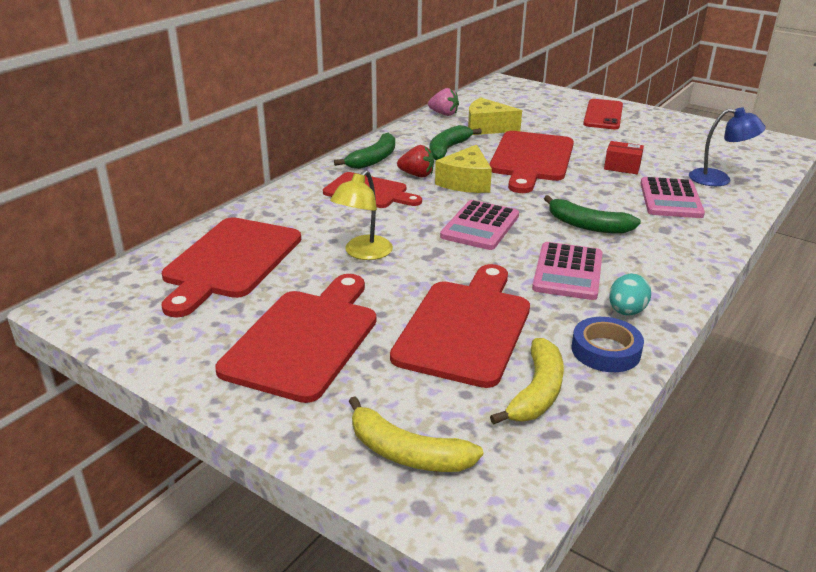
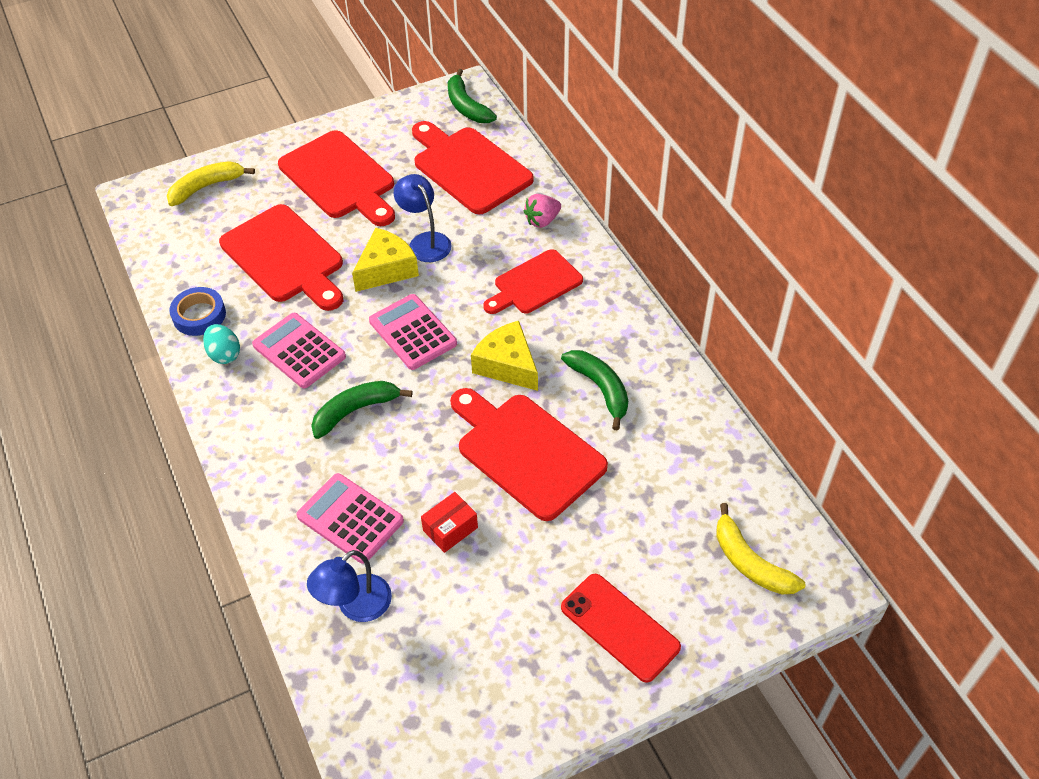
camera: 120 degrees right, 20 degrees up
(363, 253) = (425, 241): yellow lamp -> blue lamp
(373, 159) = (610, 315): green banana -> green banana (467, 106)
(417, 175) = (549, 334): red strawberry -> none
(444, 114) = (719, 438): pink strawberry -> pink strawberry (542, 220)
(487, 127) = (646, 460): yellow cheese -> yellow cheese (386, 269)
(536, 392) = (197, 260): yellow banana -> yellow banana (750, 562)

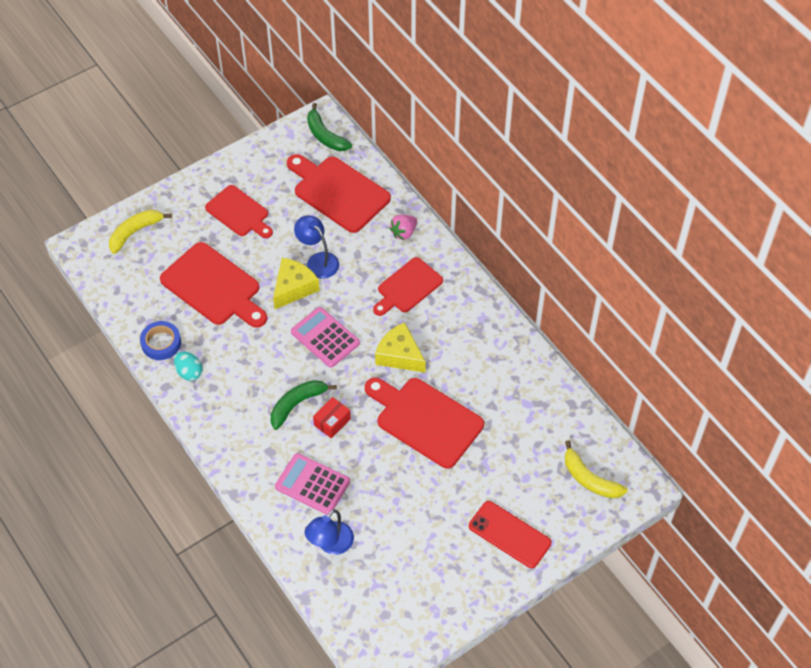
camera: 10 degrees left, 5 degrees up
(299, 351) = (244, 363): pink calculator -> none
(340, 178) = (239, 213): red cutting board -> red cutting board, size x0.66
(450, 529) = (383, 482): red box -> red box (332, 422)
(600, 389) = (469, 365): green banana -> none

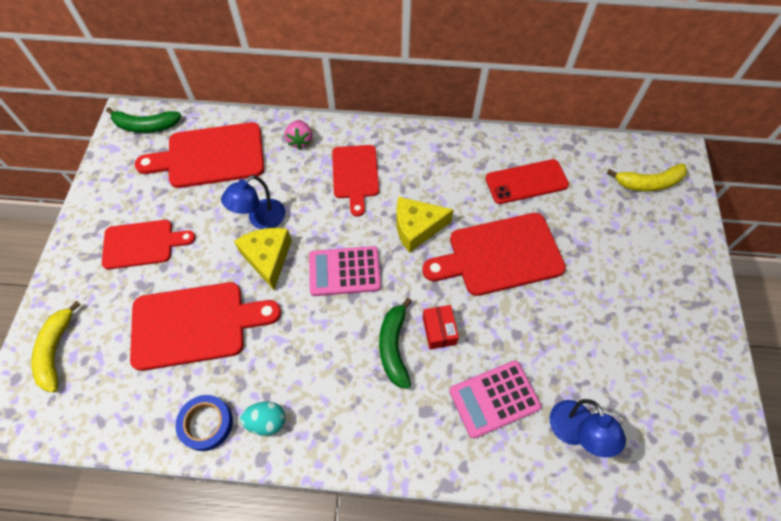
camera: 50 degrees left, 5 degrees up
(318, 261) = (260, 219): blue lamp -> blue lamp turned 45 degrees counterclockwise
(509, 534) = (665, 274): red phone -> red phone (526, 182)

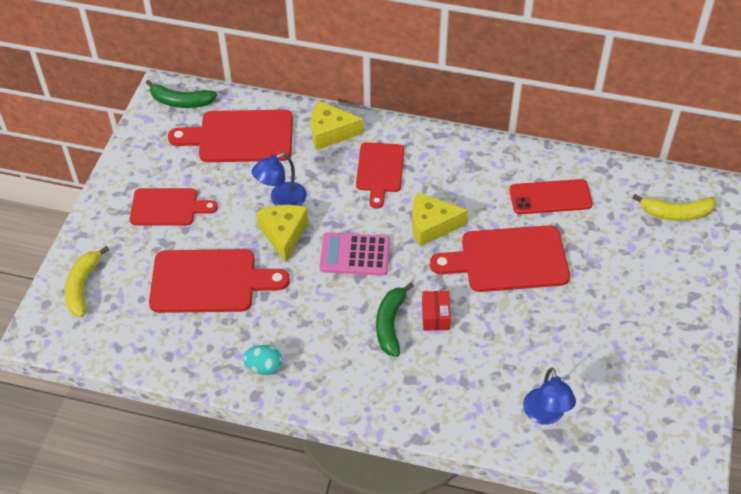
camera: 10 degrees right, 10 degrees down
(206, 424) = (210, 362): blue tape -> none
(300, 141) = (330, 133): pink strawberry -> yellow cheese
(494, 399) = (475, 378): pink calculator -> none

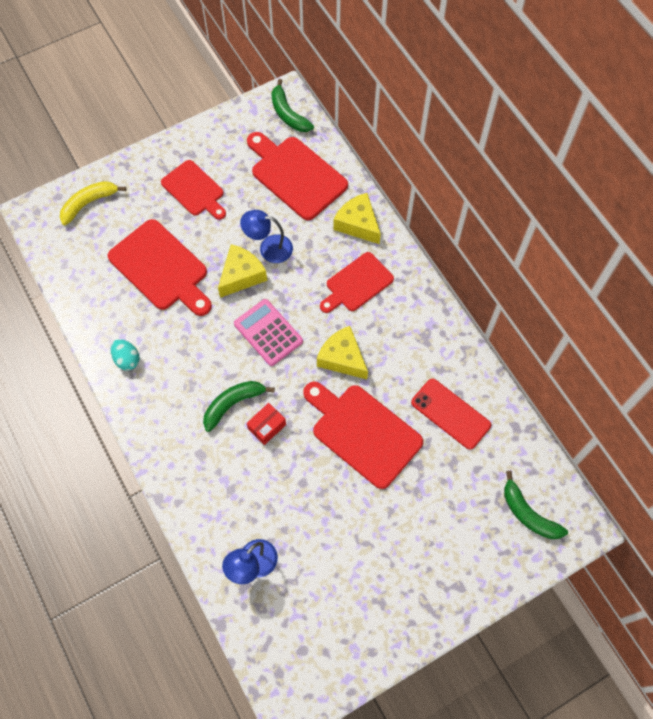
camera: 45 degrees right, 15 degrees up
(676, 213) = (528, 514): yellow banana -> green banana

